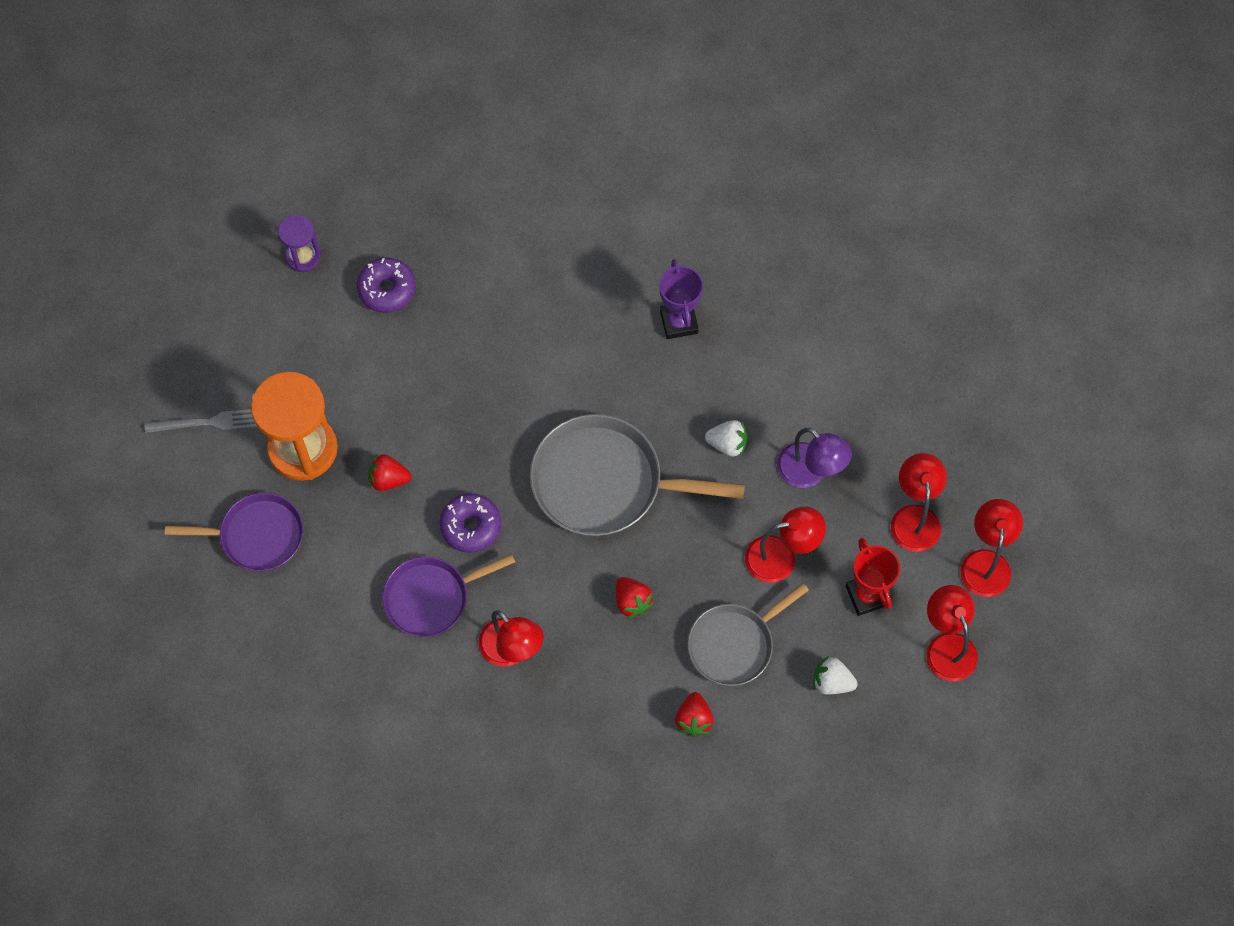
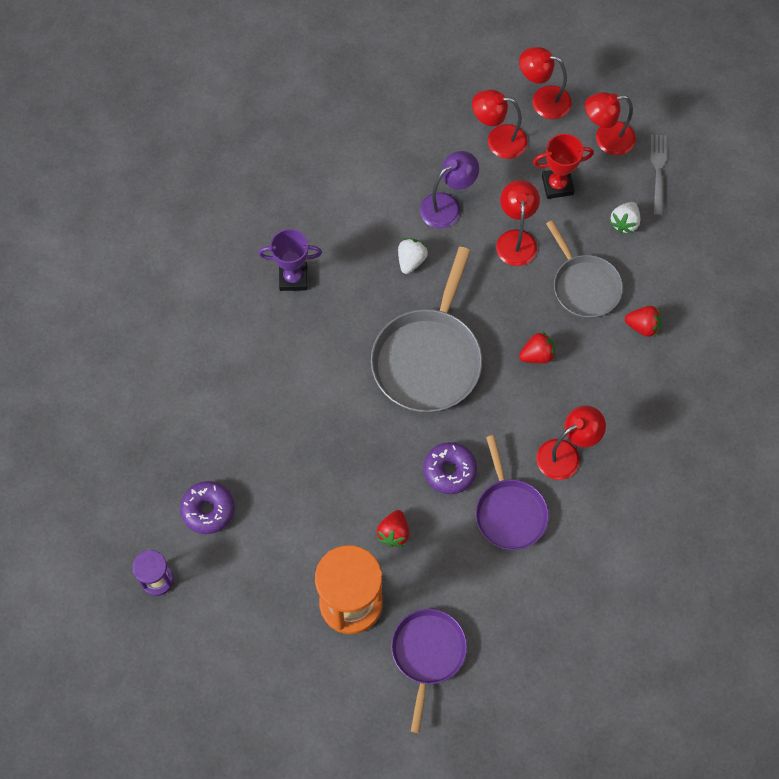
camera: 80 degrees left, 0 degrees up
(207, 422) = (308, 686): grey fork -> grey fork (658, 171)

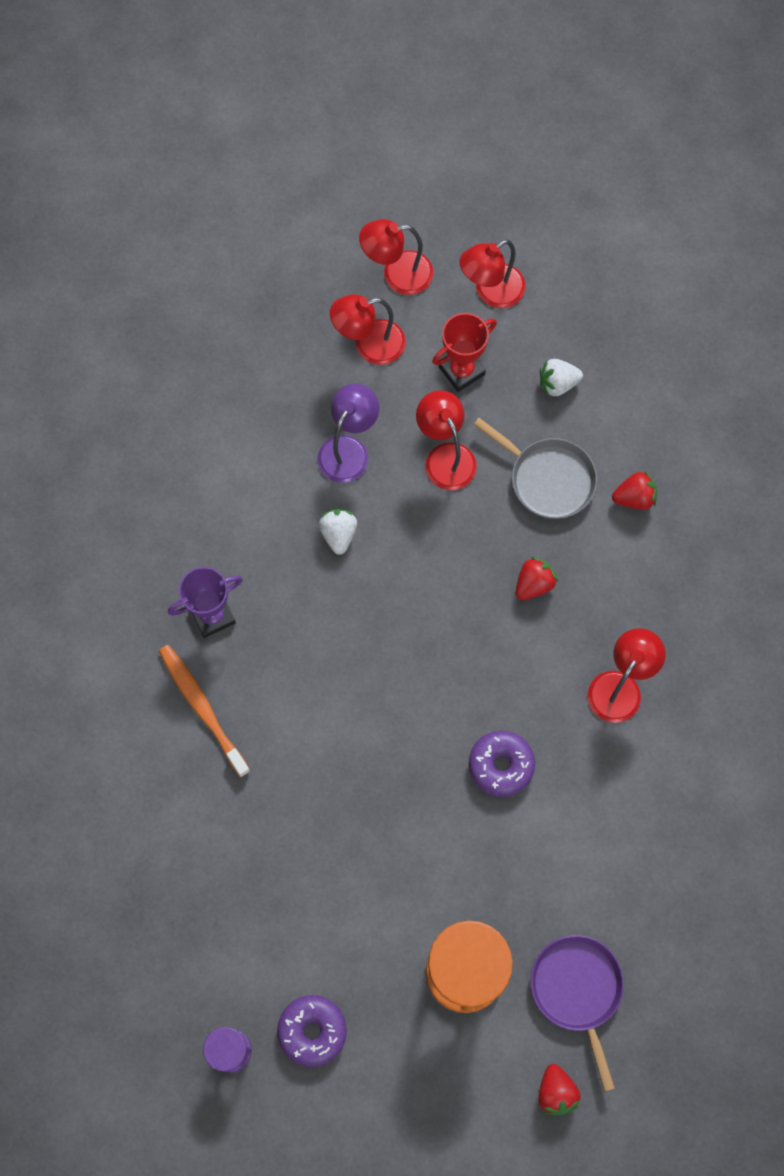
camera: 25 degrees left, 5 degrees up
(208, 510) = (249, 940): purple donut -> purple donut (312, 1031)
(254, 337) = (202, 707): none -> orange toothbrush
(394, 533) = (473, 868): red strawberry -> red strawberry (556, 1092)
(428, 359) = (414, 644): grey pan -> none
(509, 512) = (590, 783): purple pan -> none
(624, 223) = (557, 384): white strawberry -> white strawberry turned 75 degrees clockwise
(658, 171) = (566, 305): grey fork -> none

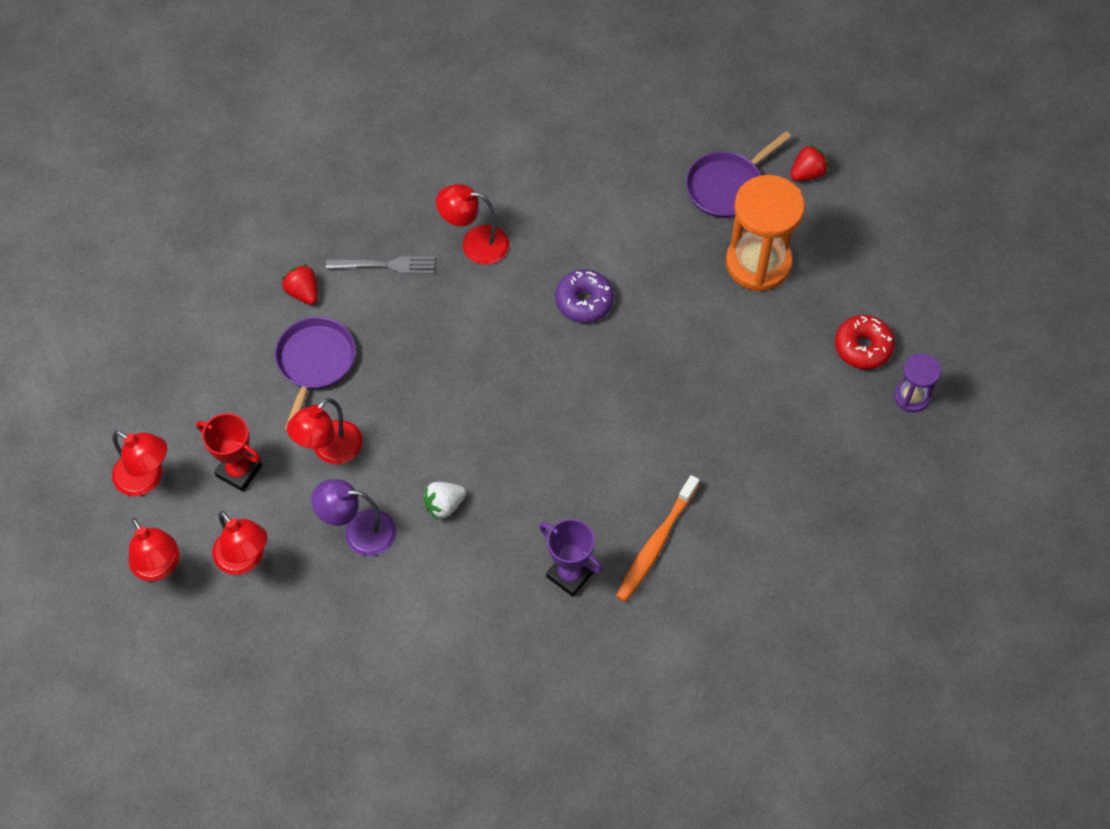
camera: 115 degrees left, 10 degrees down
(312, 1031) = (863, 347): purple donut -> red donut
(534, 584) = (417, 337): red strawberry -> none
(548, 479) = (315, 362): grey pan -> purple pan
(557, 384) = (219, 389): white strawberry -> none
(632, 588) = (385, 265): none -> grey fork

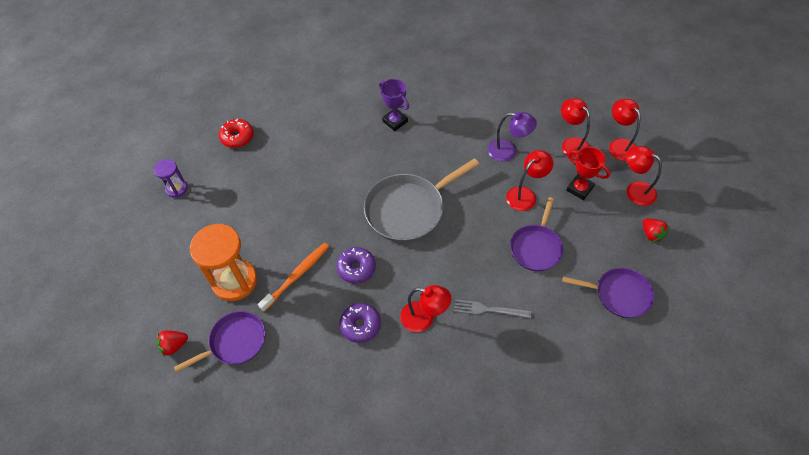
camera: 170 degrees left, 5 degrees down
(197, 306) = (619, 294): none -> purple pan
(303, 292) = (546, 296): red strawberry -> red strawberry (651, 234)
(444, 505) = (459, 160): white strawberry -> none
(520, 402) = (408, 210): none -> grey pan
(562, 225) = (360, 325): none -> purple donut
(655, 544) = (346, 130): orange toothbrush -> orange toothbrush (297, 275)
(863, 347) = (191, 220): red donut -> red donut (237, 137)

